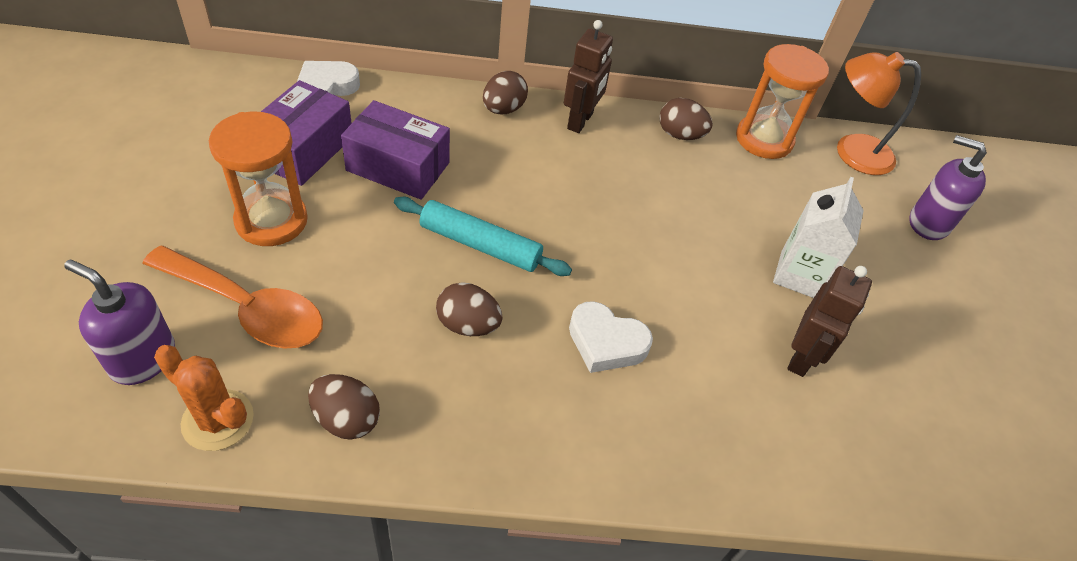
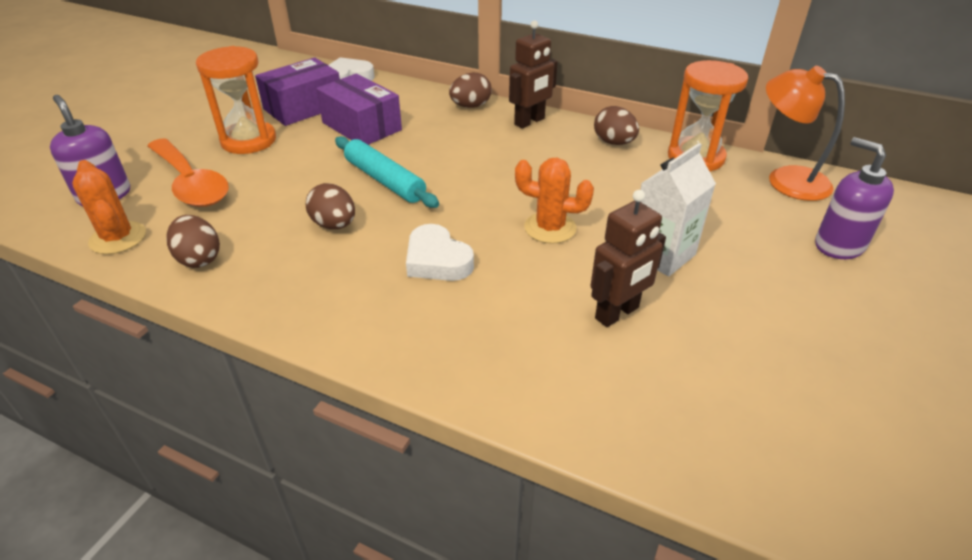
camera: 30 degrees right, 10 degrees down
(686, 268) = (550, 228): none -> orange cactus

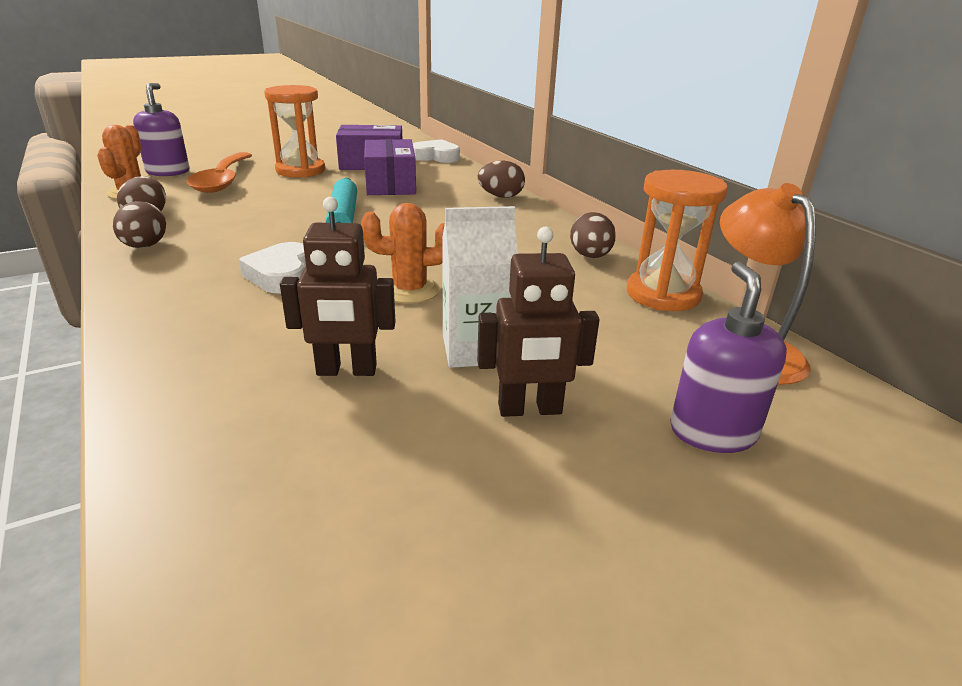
camera: 35 degrees right, 10 degrees down
(334, 225) = (258, 229): brown egg -> brown egg (145, 246)
(529, 122) = (534, 219): brown robot -> brown robot (530, 409)
(550, 228) = (410, 290): orange cactus -> orange cactus turned 60 degrees counterclockwise

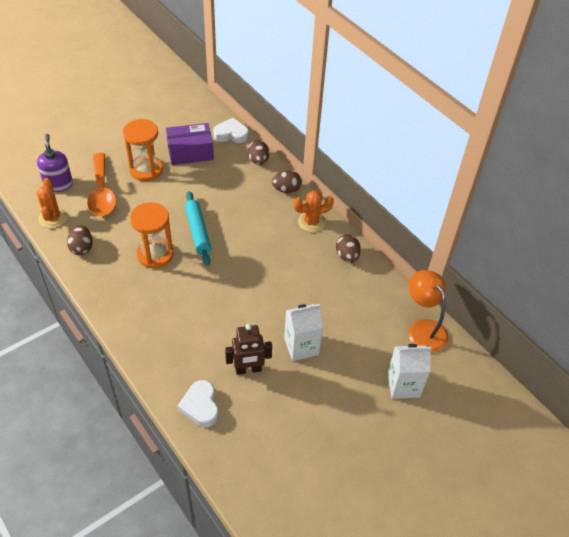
camera: 10 degrees left, 20 degrees up
(145, 246) = (100, 281): brown egg -> brown egg (258, 161)
(281, 275) = (188, 298): white heart -> white heart (200, 406)
(390, 184) = (212, 182): purple box -> none
(410, 290) = (258, 303): orange cactus -> orange cactus (311, 222)
(530, 409) = (330, 382): brown robot -> none
(663, 294) = (385, 289): orange hourglass -> orange hourglass (155, 254)
(712, 432) = (403, 385): purple soap dispenser -> white carton

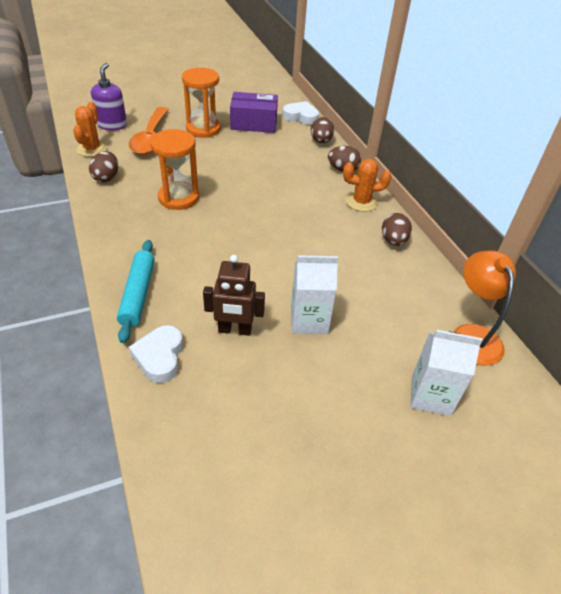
camera: 15 degrees right, 5 degrees down
(198, 232) = (233, 187): turquoise rolling pin -> turquoise rolling pin (138, 294)

